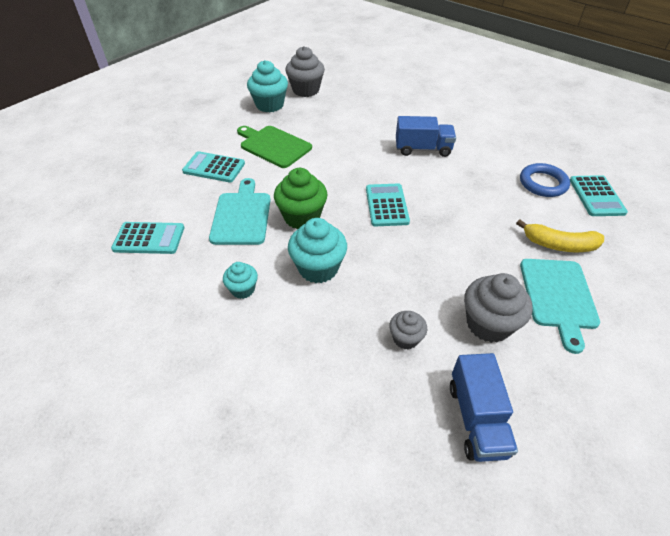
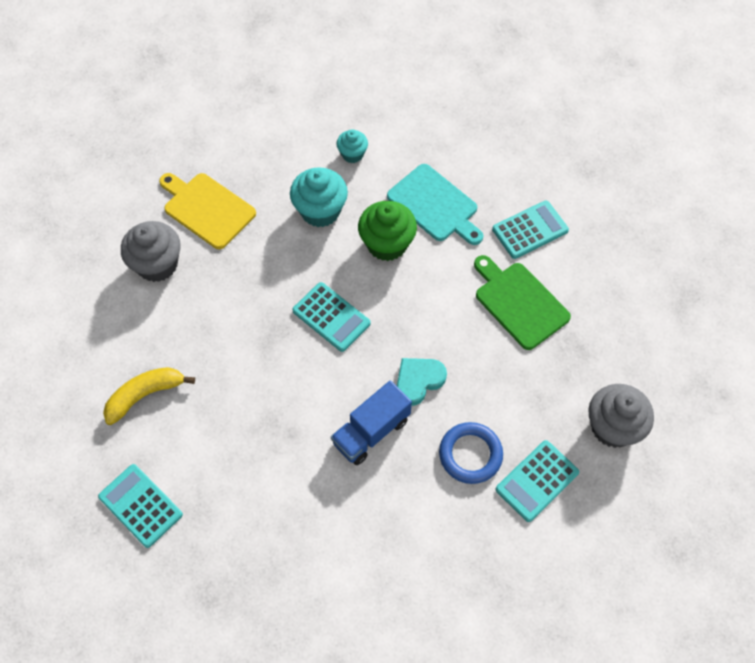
camera: 135 degrees right, 15 degrees up
(149, 238) = (471, 133): turquoise calculator -> turquoise calculator (537, 481)
(269, 105) = (611, 361): turquoise cupcake -> none
(273, 146) = (519, 303): green cutting board -> green cutting board turned 120 degrees counterclockwise
(372, 151) = (418, 381): none -> turquoise heart
(405, 338) = (207, 209): grey cupcake -> yellow cutting board
(476, 419) = (123, 194): blue truck -> none
(543, 183) = (207, 481): blue ring -> blue ring (470, 454)
(558, 296) = (118, 332): turquoise cutting board -> none

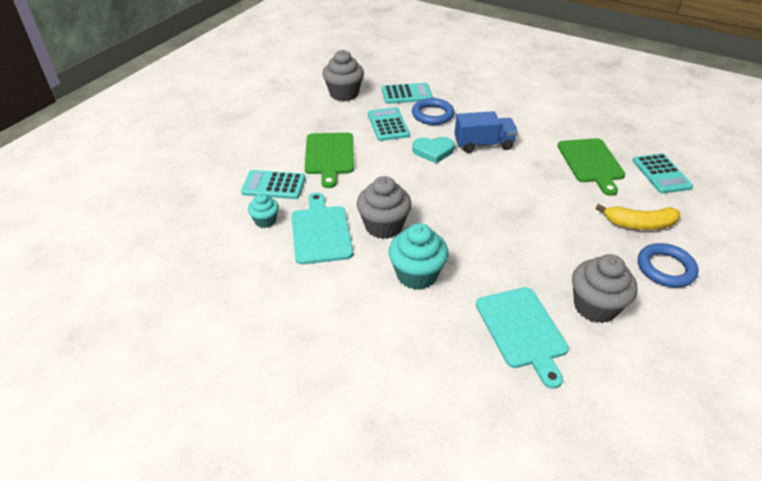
camera: 145 degrees left, 20 degrees down
(106, 346) = (665, 268): none -> blue ring
(207, 209) = (522, 330): yellow cutting board -> turquoise cutting board
(230, 475) = (591, 163): none -> green cutting board
(331, 317) = (465, 205): turquoise calculator -> turquoise calculator (388, 125)
(352, 154) = (347, 305): turquoise cupcake -> turquoise cupcake (265, 221)
(387, 244) = (383, 226): green cupcake -> grey cupcake

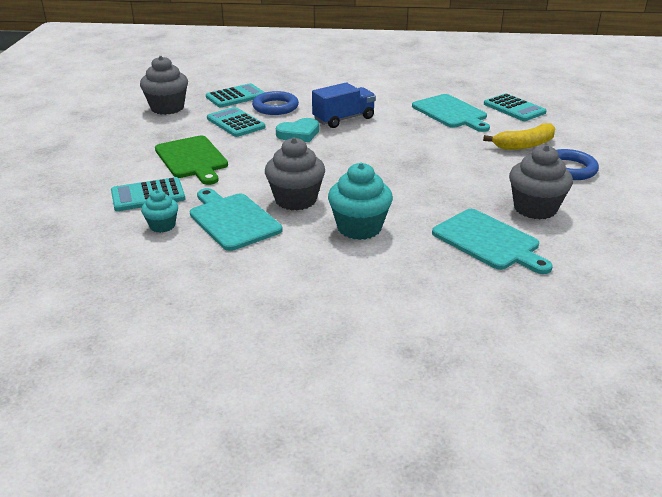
camera: 25 degrees left, 10 degrees down
(591, 163) = (451, 113): green cutting board -> turquoise cutting board

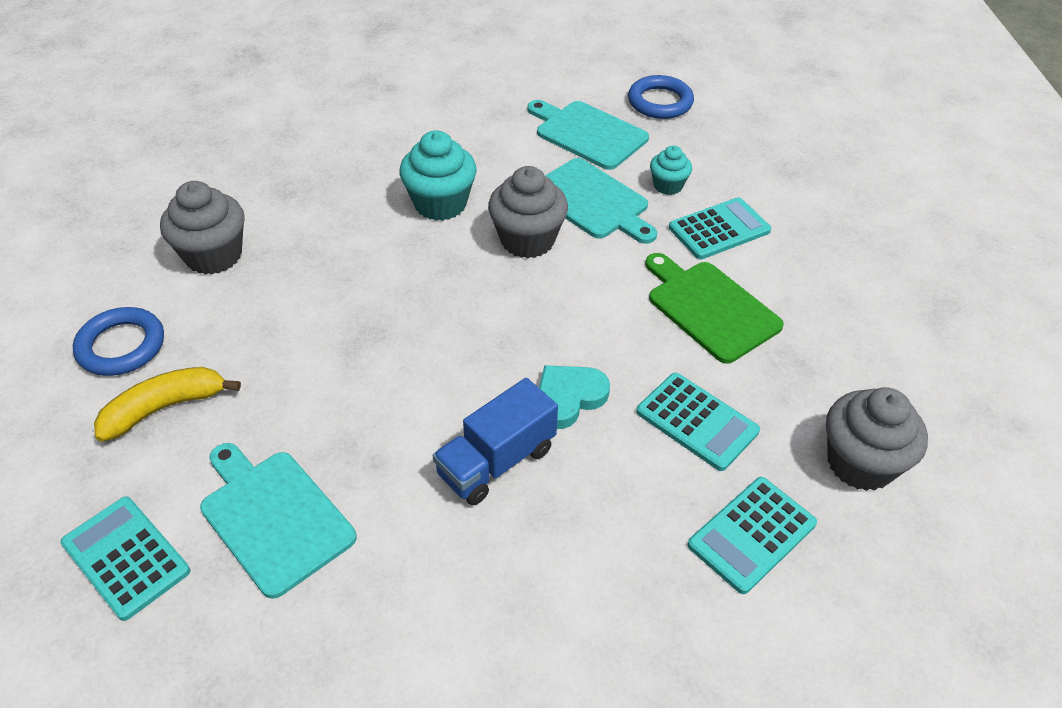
camera: 170 degrees right, 15 degrees up
(275, 107) = (647, 496): blue ring -> blue ring (660, 102)
(488, 241) = (291, 199): turquoise cutting board -> turquoise cutting board (588, 133)

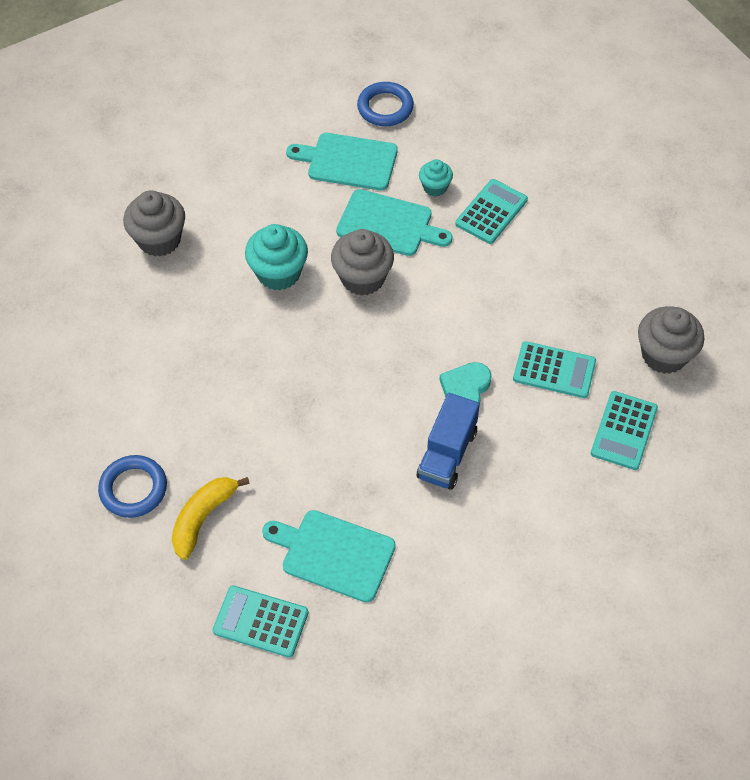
camera: 25 degrees left, 10 degrees up
(214, 255) = (141, 390): grey cupcake -> grey cupcake (159, 240)
(710, 308) = (518, 281): green cutting board -> none

